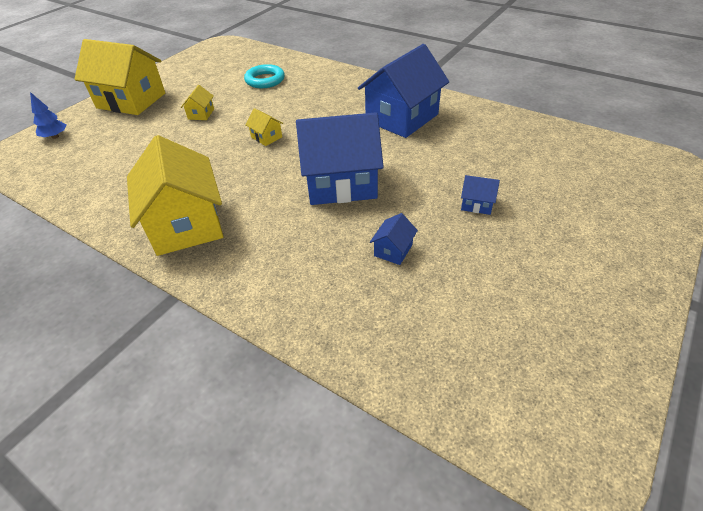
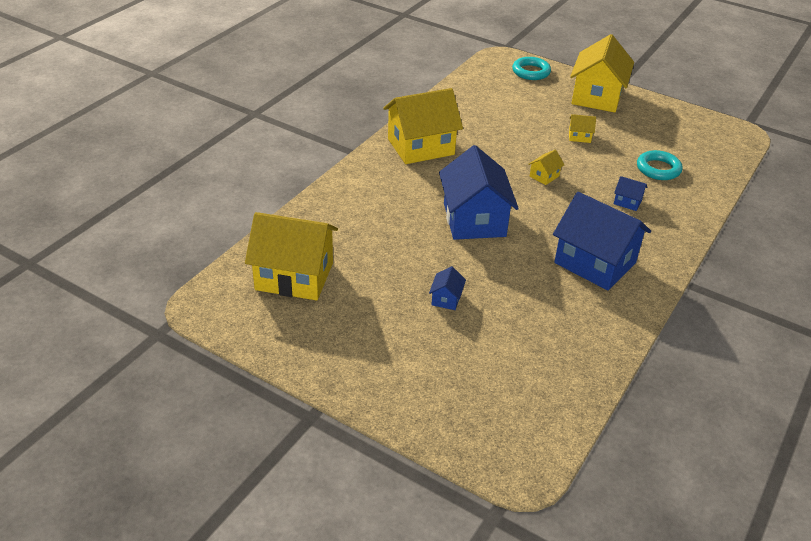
camera: 85 degrees right, 5 degrees down
(55, 137) = (531, 72): blue tree -> turquoise ring
(393, 250) = (388, 245): blue house -> blue house (627, 202)
(473, 343) = (294, 276): none -> yellow house

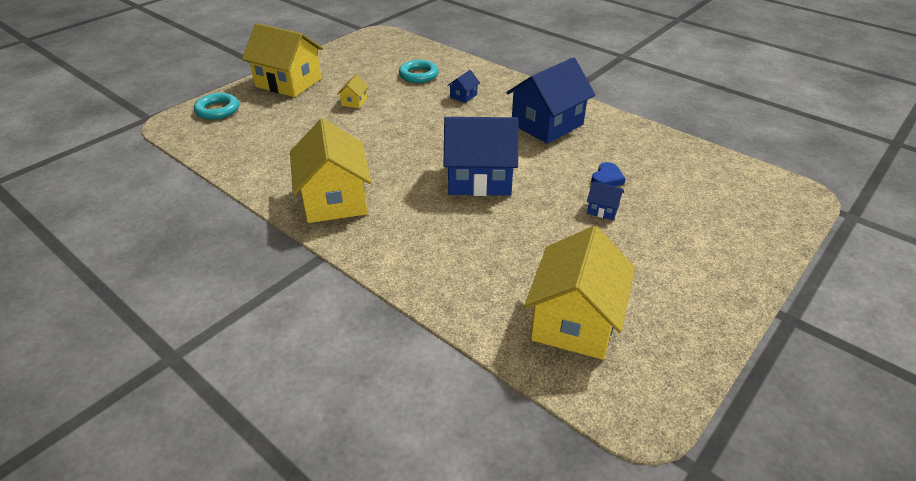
camera: 80 degrees left, 0 degrees up
(502, 304) = (607, 179): none -> blue heart
(544, 176) = (414, 130): yellow house -> none

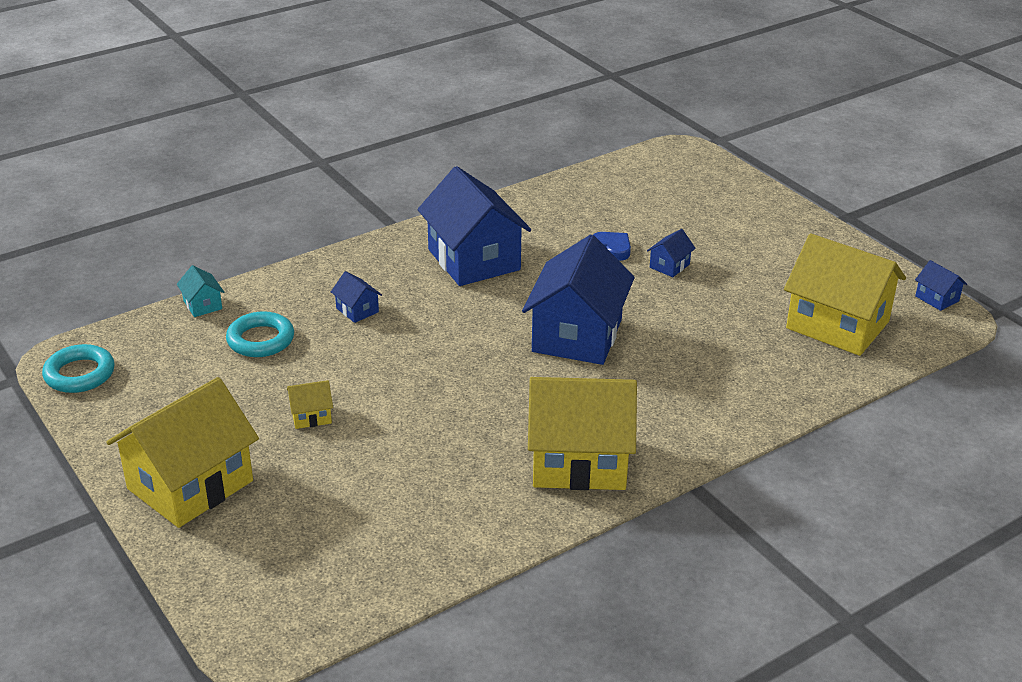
camera: 75 degrees left, 5 degrees down
(217, 110) = (242, 579): turquoise ring -> turquoise ring (79, 374)
(354, 102) = (311, 416): yellow house -> yellow house turned 45 degrees counterclockwise
(443, 54) = (202, 305): none -> turquoise house
(674, 401) = (937, 298): none -> blue house

